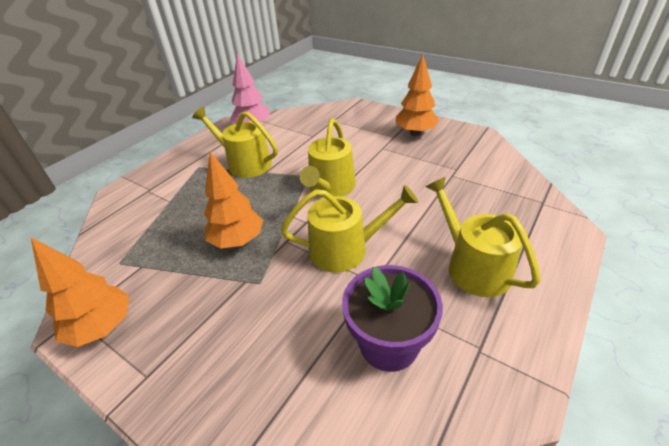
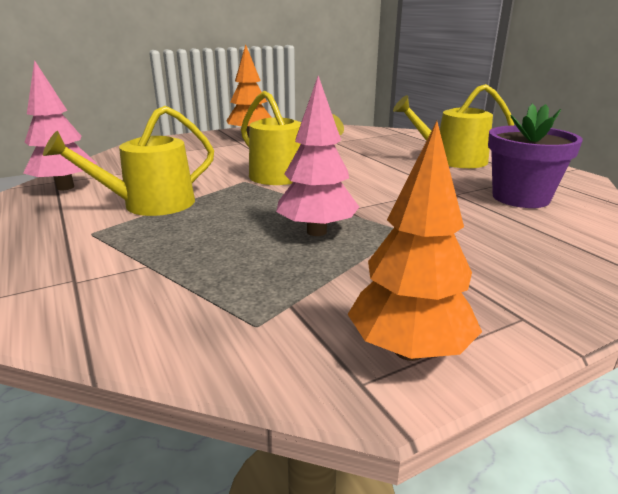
camera: 65 degrees left, 15 degrees down
(237, 241) = (317, 232): orange tree -> pink tree
(345, 249) = (391, 189): yellow watering can -> none

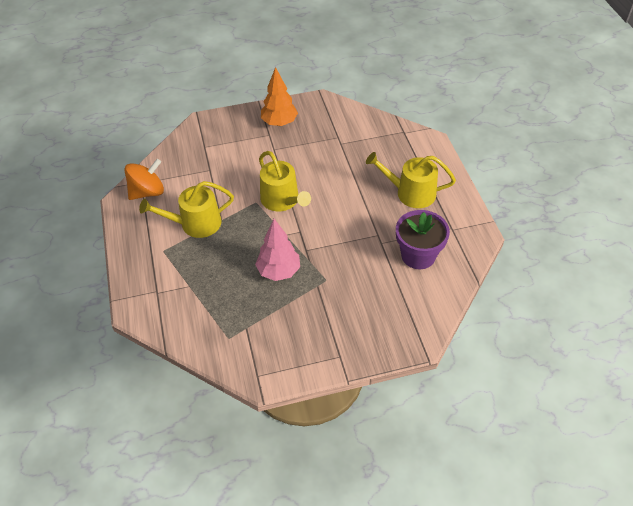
camera: 15 degrees right, 25 degrees up
(65, 187) = (147, 192): pink tree -> orange spinning top
(409, 350) = (282, 364): orange tree -> none

